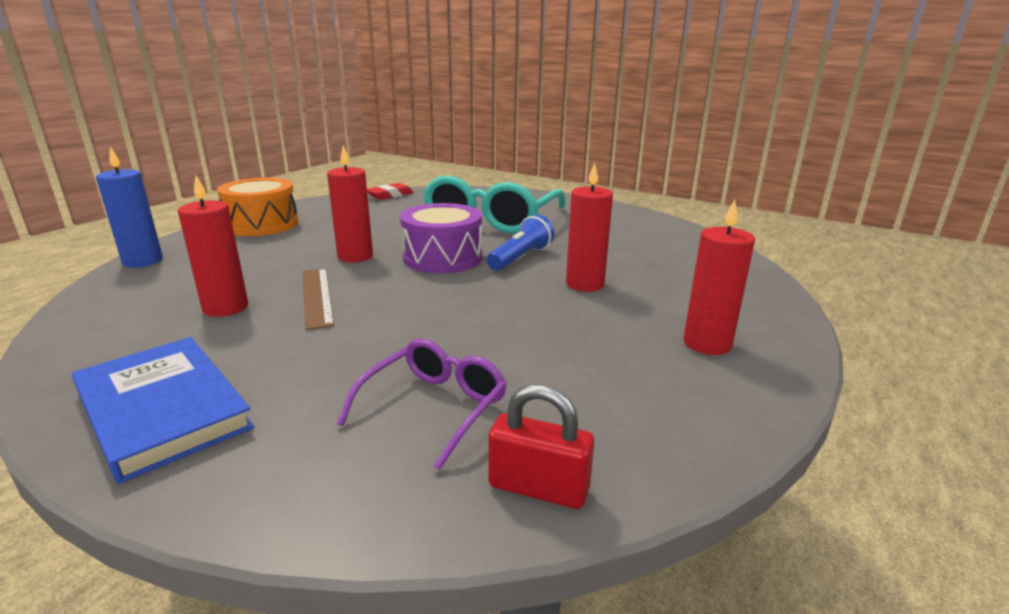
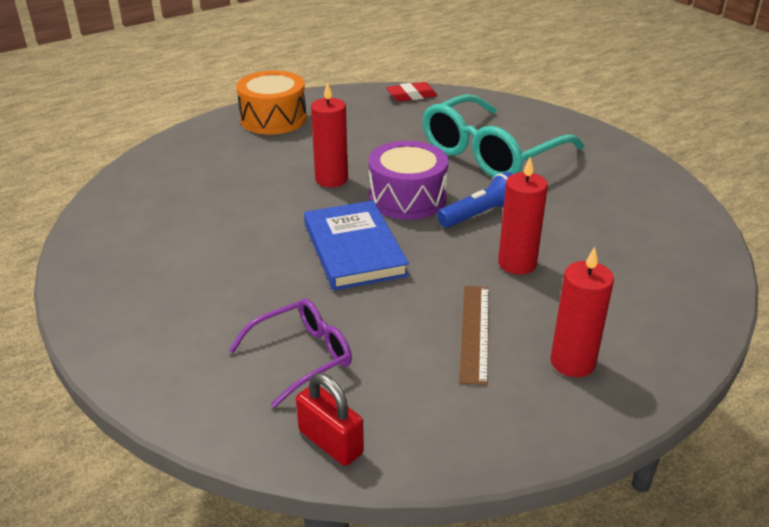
camera: 25 degrees right, 10 degrees up
(143, 261) = (164, 149): blue candle -> none
(162, 409) = (130, 304): blue book -> blue book (354, 249)
(225, 308) = (204, 217): red candle -> none
(317, 296) = (276, 221): brown ruler -> brown ruler (474, 332)

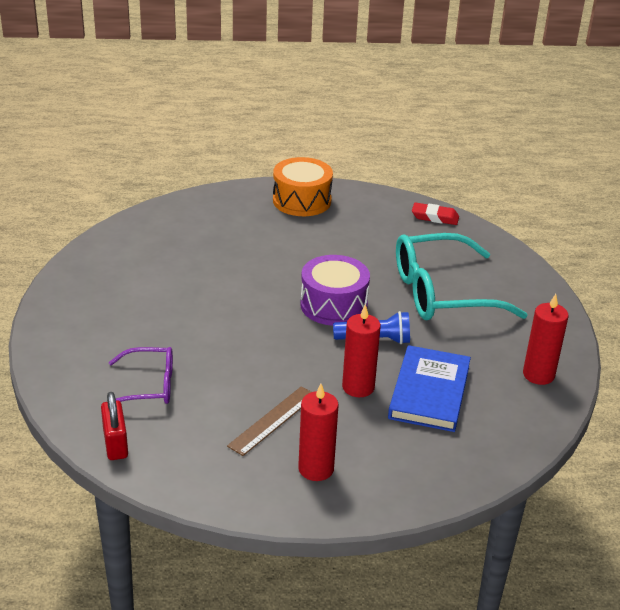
camera: 30 degrees right, 0 degrees up
(331, 179) = (294, 268): red candle -> red candle (538, 375)
(354, 249) = (254, 328): blue book -> blue book (429, 392)

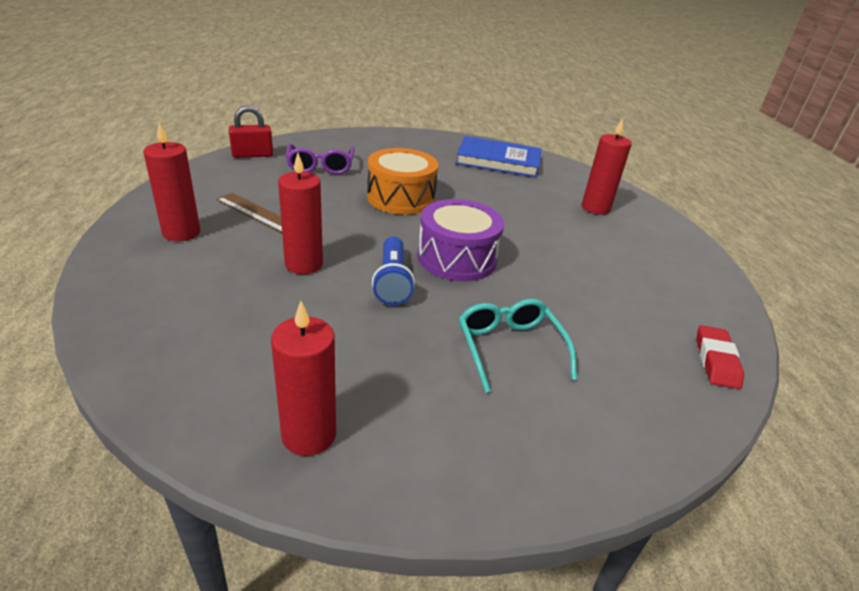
camera: 85 degrees right, 0 degrees up
(234, 220) = (595, 208): none -> red candle
(302, 201) = (668, 249): orange drum -> orange drum (401, 198)
(429, 392) = (285, 315): blue book -> blue book (498, 161)
(442, 293) = (509, 348): turquoise glasses -> turquoise glasses, size x0.55

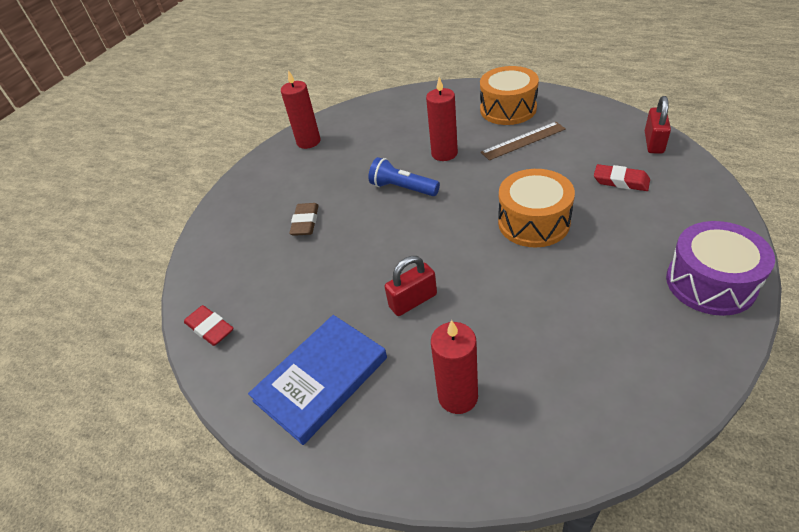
camera: 130 degrees right, 10 degrees up
(181, 232) = (508, 109): red candle -> orange drum
(320, 166) = (621, 181): purple glasses -> red eraser
(457, 258) = (414, 229): purple drum -> purple drum (710, 283)
(498, 161) = (631, 351): blue book -> blue book (321, 379)
(509, 348) = (305, 222): turquoise glasses -> brown eraser
(542, 240) = (413, 301): none -> red padlock

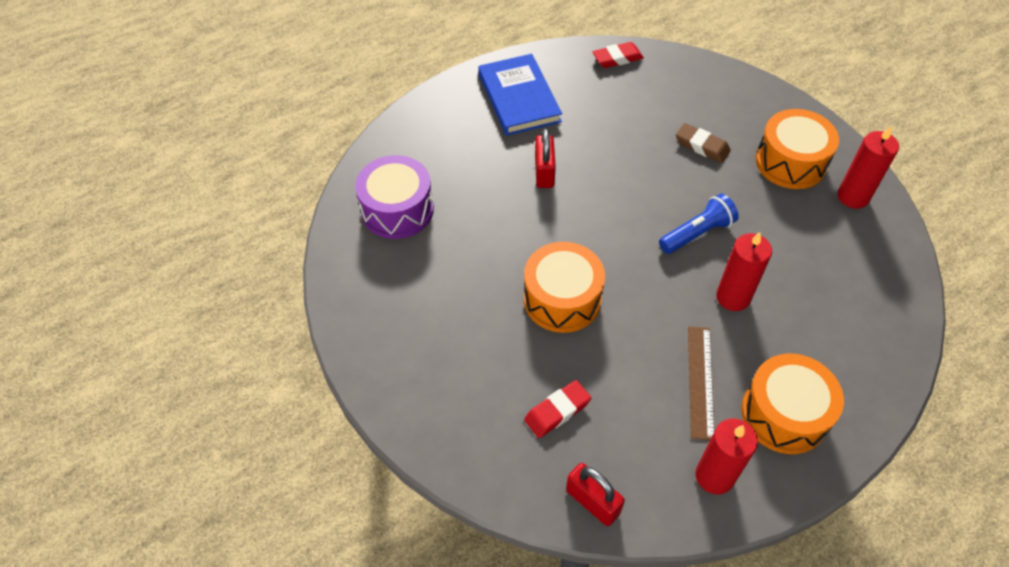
camera: 115 degrees right, 10 degrees up
(293, 176) = (790, 162): none -> orange drum
(458, 396) = (443, 155): red candle -> red candle (714, 476)
(710, 283) = (389, 362): purple drum -> purple drum (397, 210)

